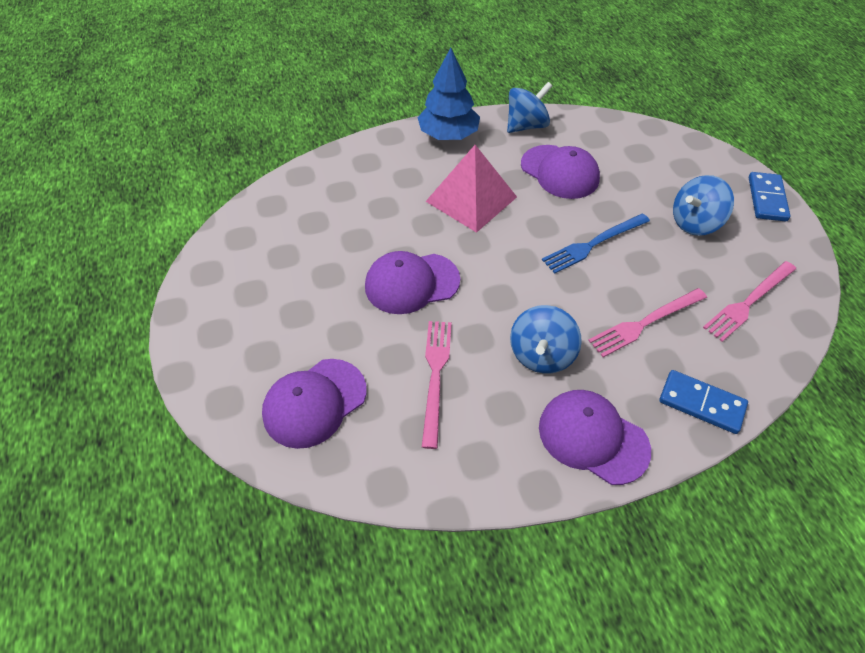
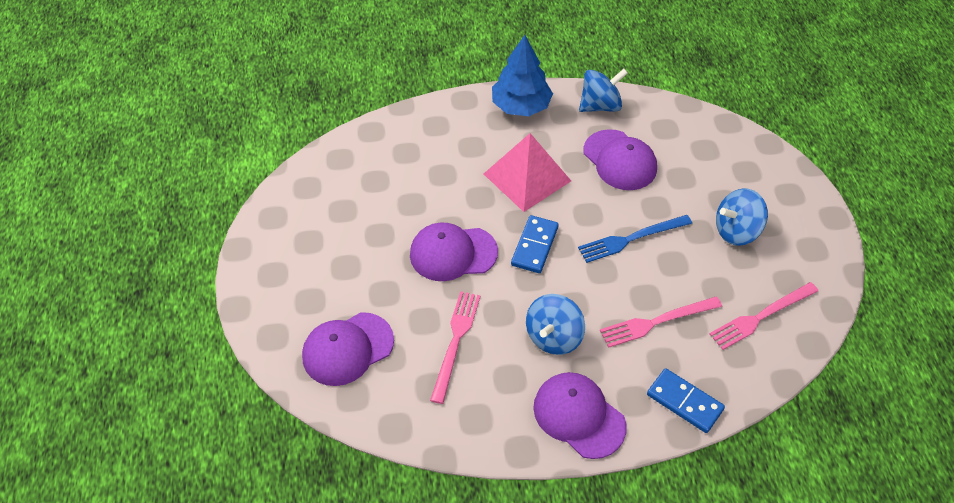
camera: 10 degrees right, 0 degrees up
(766, 199) = (817, 216): blue domino -> blue domino (534, 246)

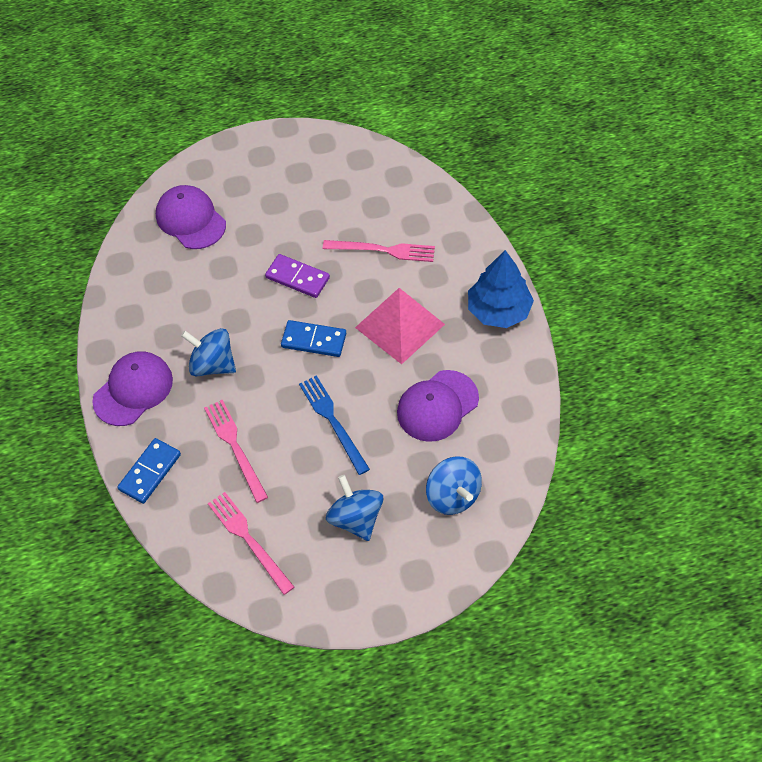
camera: 85 degrees right, 5 degrees up
(453, 253) = (297, 278): purple cap -> purple domino
(455, 341) = (202, 292): pink fork -> pink fork (383, 250)
(600, 106) = (515, 383): blue spinning top -> blue spinning top (453, 496)

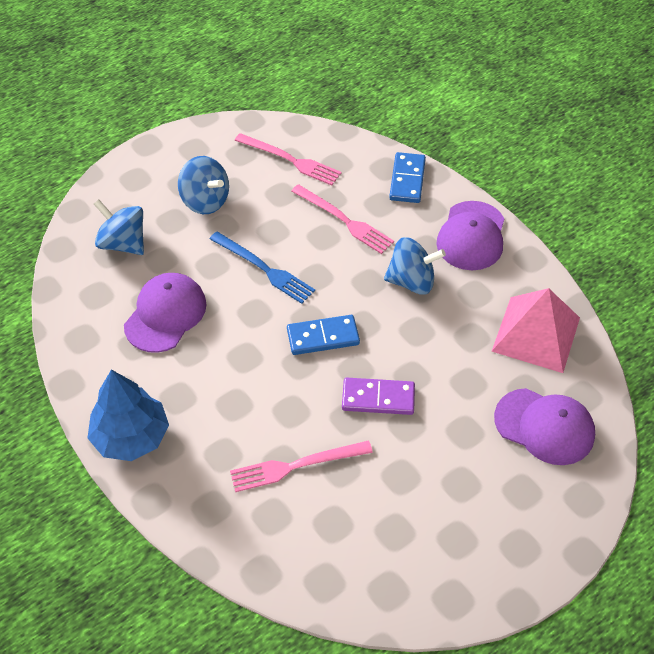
camera: 155 degrees right, 5 degrees down
(399, 325) = (238, 382): pink pyramid -> pink pyramid (536, 334)

